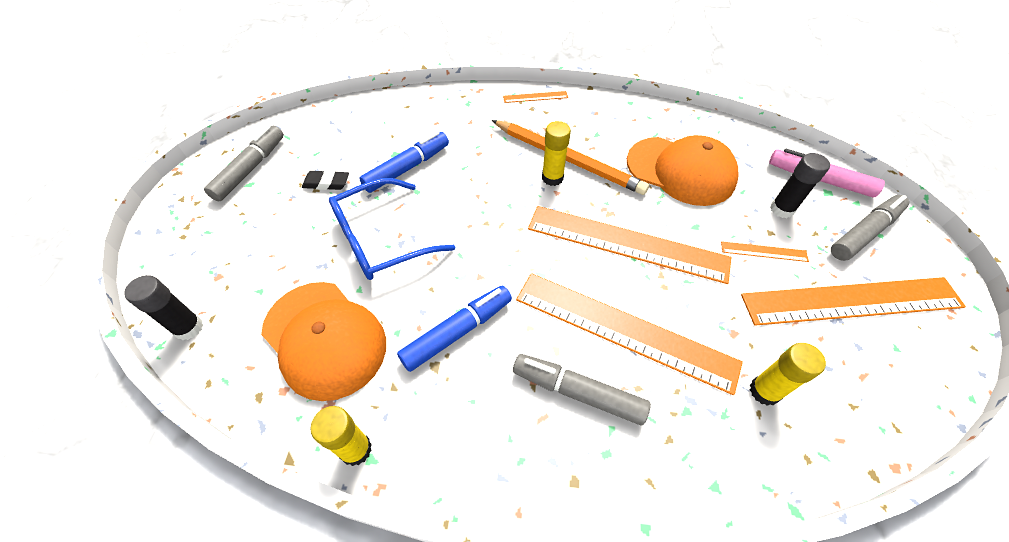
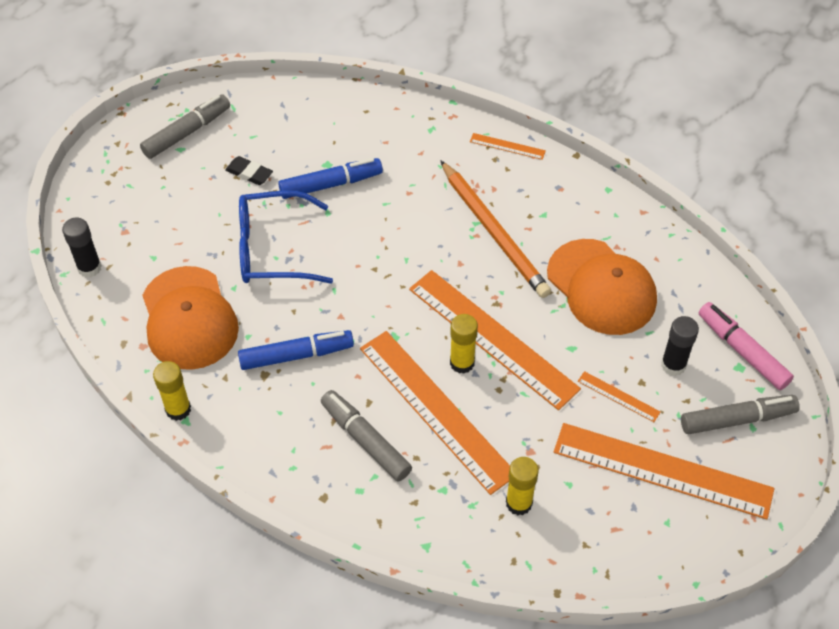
camera: 25 degrees right, 0 degrees up
(552, 178) = (465, 246): yellow glue stick -> yellow glue stick (462, 363)

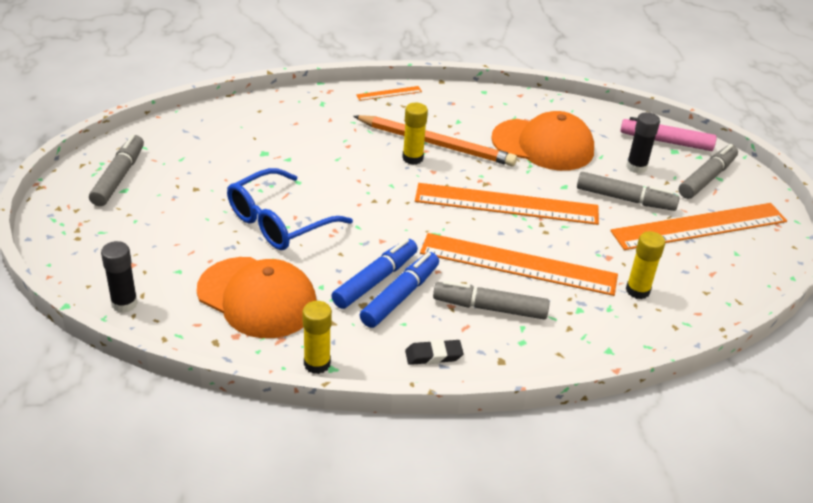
camera: 40 degrees left, 15 degrees down
(249, 173) = (204, 182): black eraser -> black eraser (433, 355)
(331, 184) = (281, 163): blue marker -> blue marker (400, 296)
(462, 363) = (503, 228): yellow glue stick -> yellow glue stick (412, 158)
(618, 396) = (625, 199): orange ruler -> grey marker

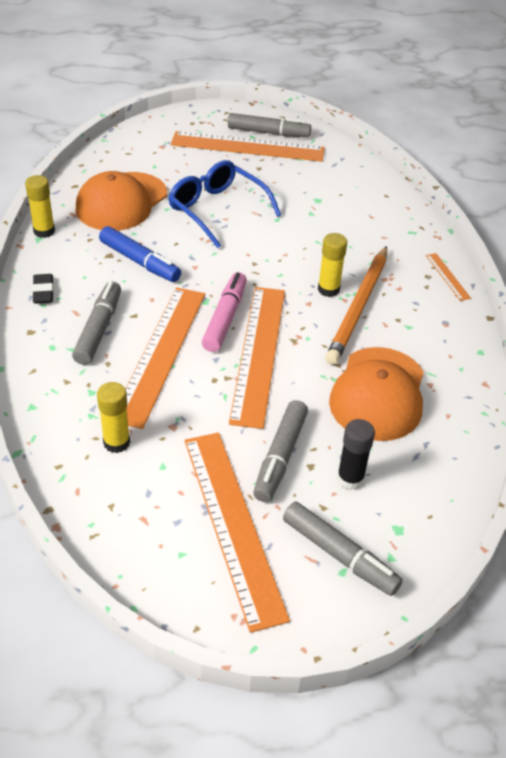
camera: 90 degrees right, 5 degrees up
(124, 304) = (119, 146): black glue stick -> none
(147, 194) = (248, 146): none -> orange ruler
(400, 296) = (118, 275): blue marker -> none
(666, 142) = (418, 523): pink marker -> pink marker (225, 318)

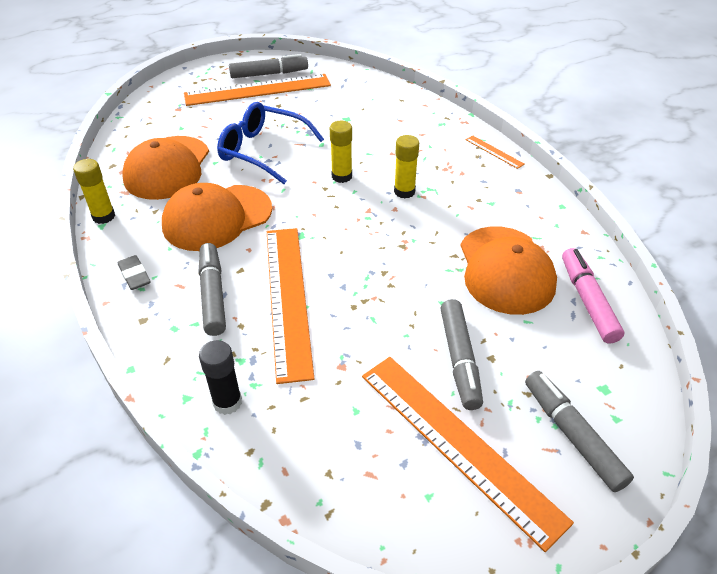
camera: 20 degrees left, 0 degrees up
(43, 291) = (134, 275): black eraser -> grey eraser
(116, 442) = (296, 403): yellow glue stick -> yellow glue stick (342, 176)
(140, 262) = (217, 218): blue marker -> orange cap
(225, 318) = (329, 245): pink marker -> pink marker (587, 301)
(258, 353) = (379, 268): orange ruler -> none
(339, 555) = (572, 435): grey marker -> grey marker turned 135 degrees counterclockwise
(350, 479) = (533, 357): black glue stick -> black glue stick (227, 402)
(359, 307) = (440, 199): orange pencil -> none

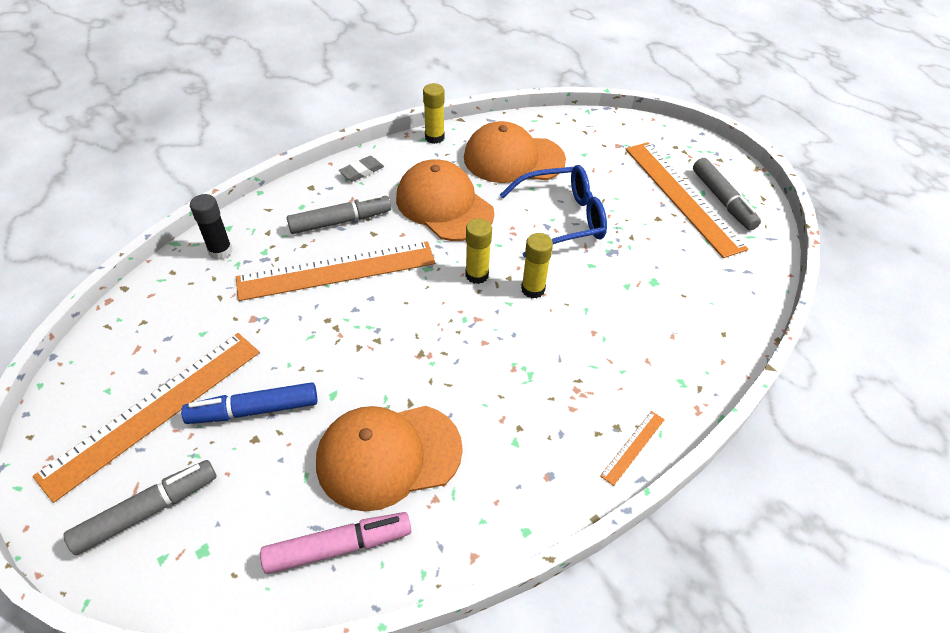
camera: 80 degrees right, 5 degrees up
(262, 150) = (562, 219): blue glasses -> blue glasses turned 60 degrees clockwise
(404, 192) = (517, 349): yellow glue stick -> yellow glue stick (477, 275)
(459, 359) = (254, 410): grey marker -> blue marker

